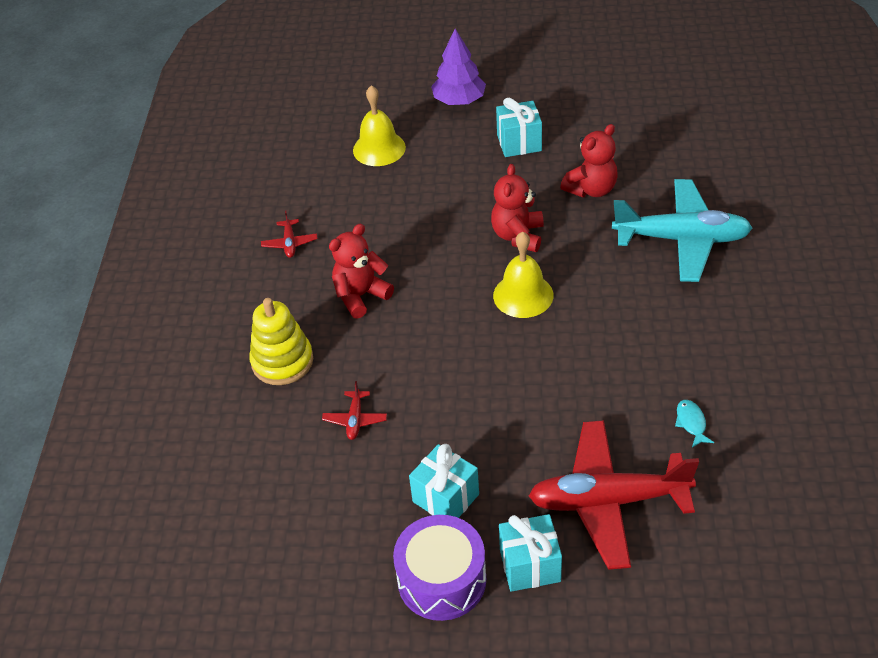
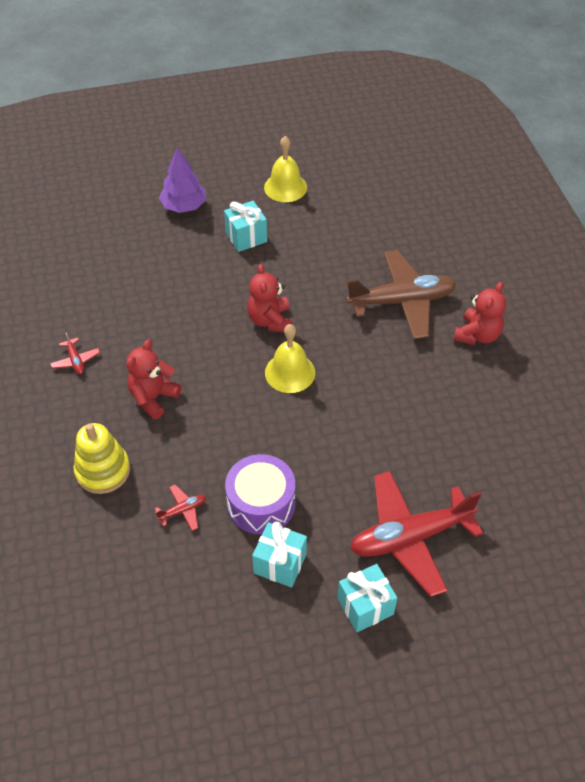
camera: 20 degrees left, 5 degrees up
(355, 419) = (182, 510): red plane -> red plane turned 105 degrees counterclockwise
(379, 148) = (128, 260): yellow bell -> yellow bell (285, 187)
(442, 580) = (298, 635): purple drum -> purple drum (261, 504)
(591, 189) = (317, 269): red teddy bear -> red teddy bear (477, 335)
(681, 239) = (401, 301): turquoise plane -> brown plane
(691, 423) = (454, 457): turquoise fish -> none

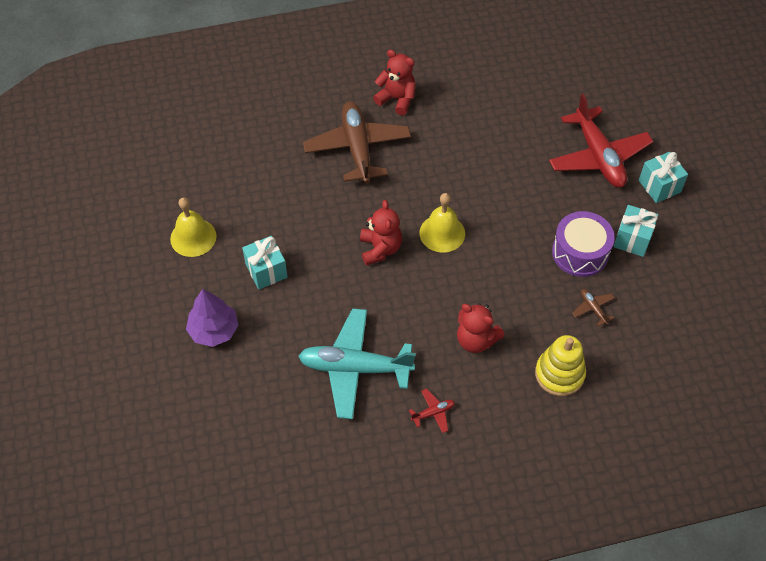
camera: 90 degrees left, 5 degrees up
(133, 302) = (355, 368): none -> turquoise plane
(182, 510) = (593, 308): red plane -> brown plane
(270, 320) = (380, 249): red teddy bear -> red teddy bear turned 90 degrees counterclockwise

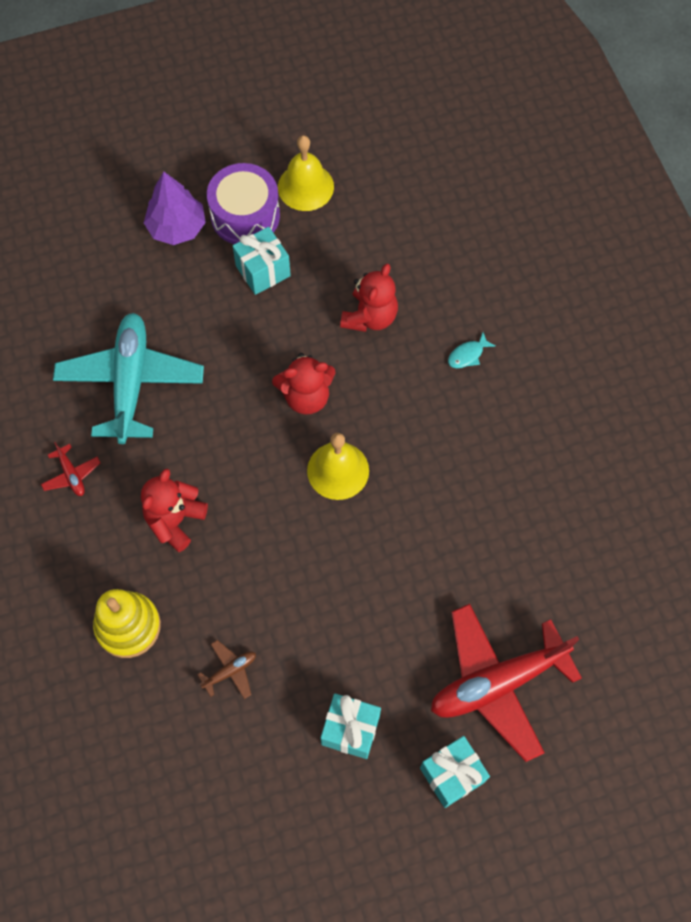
camera: 85 degrees right, 10 degrees up
(357, 148) = (468, 355): brown plane -> turquoise fish
(397, 99) = (563, 397): red teddy bear -> red teddy bear (370, 317)
(580, 252) = (321, 654): purple drum -> purple drum (245, 215)

